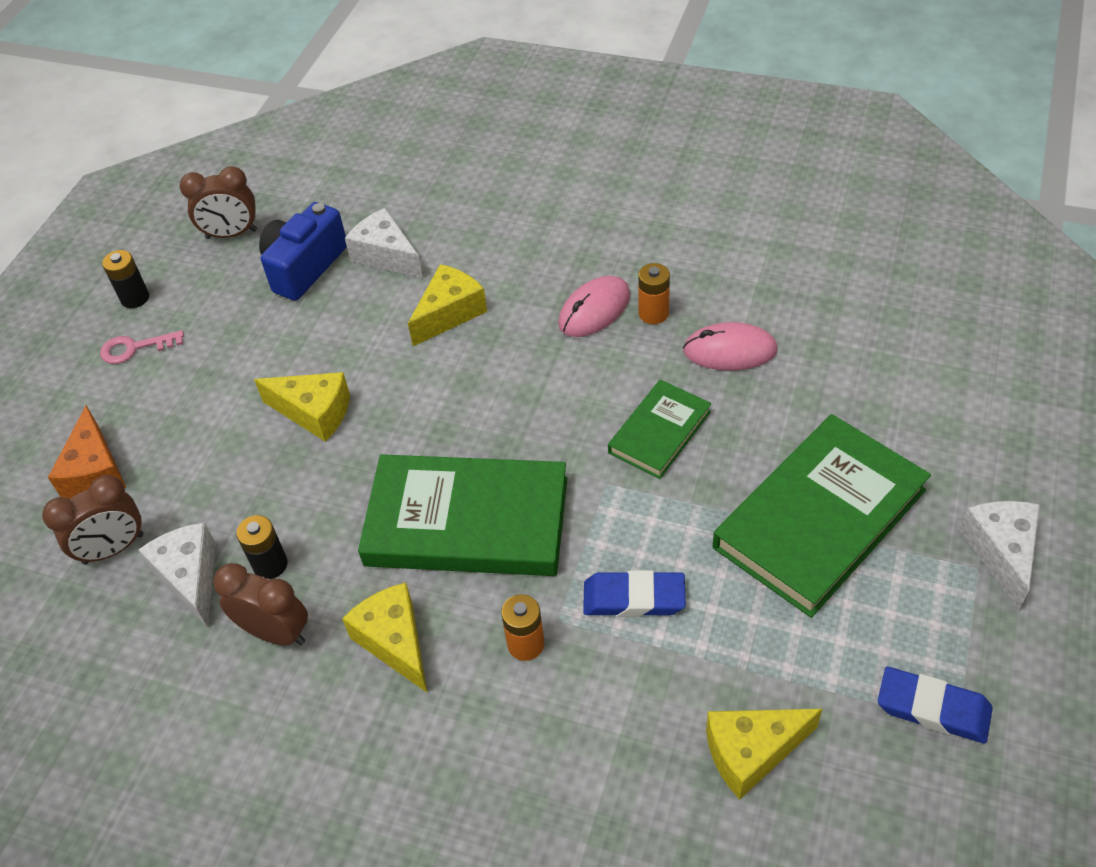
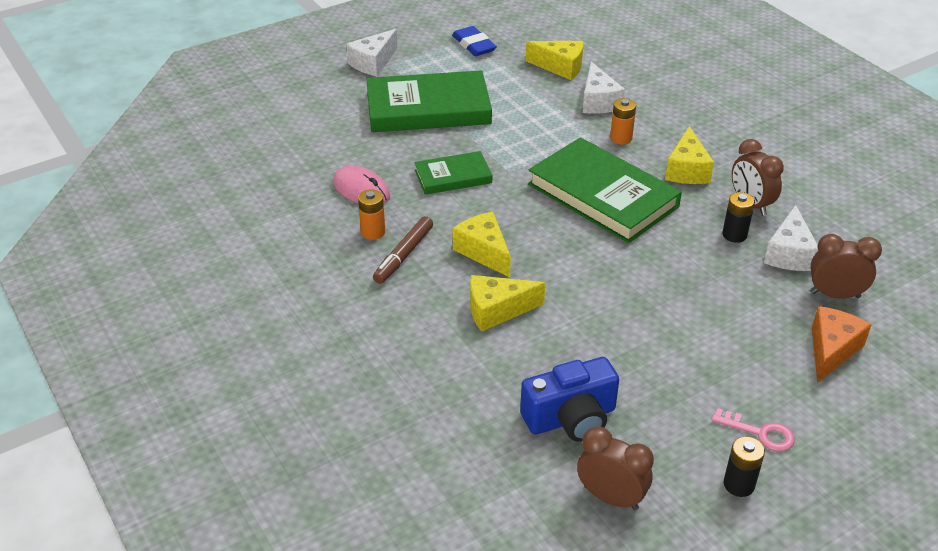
camera: 145 degrees left, 10 degrees down
(314, 413) = (647, 301): yellow cheese -> yellow cheese (484, 252)
(386, 256) = (498, 385): white cheese -> white cheese (598, 101)
(594, 310) = (403, 255): pink mouse -> brown marker
(634, 598) = (551, 127): blue eraser -> none

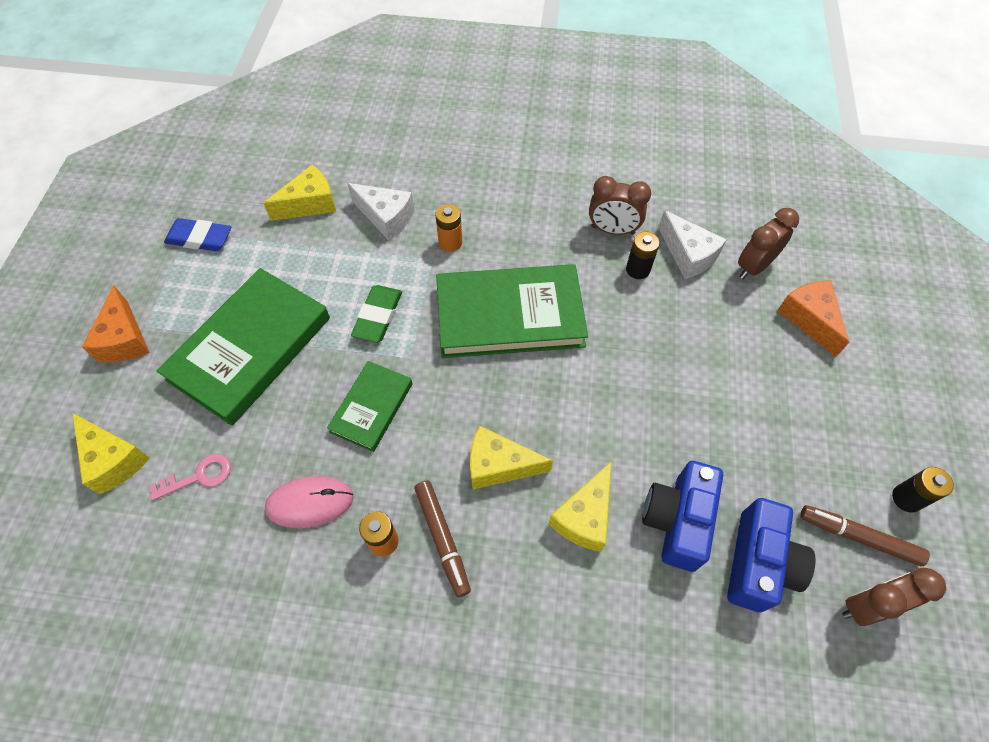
camera: 50 degrees left, 20 degrees up
(373, 63) = (124, 339): white cheese -> orange cheese
(520, 141) = (378, 316): none -> green eraser
(551, 358) = (677, 520): none -> blue camera
(664, 468) = (858, 537): none -> brown marker
(686, 170) = (534, 234): yellow cheese -> yellow cheese (113, 460)
(760, 433) = (862, 438): pink key -> pink key (198, 476)

